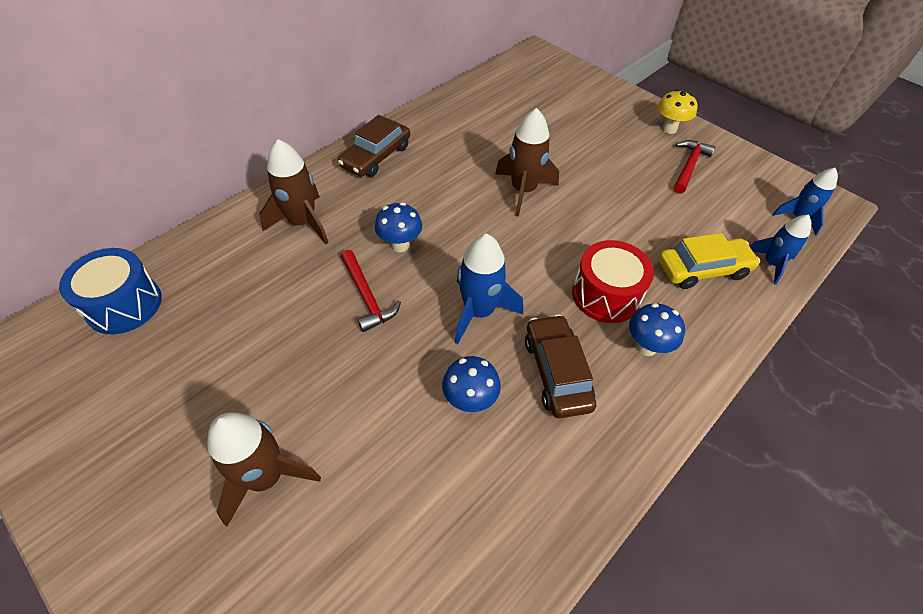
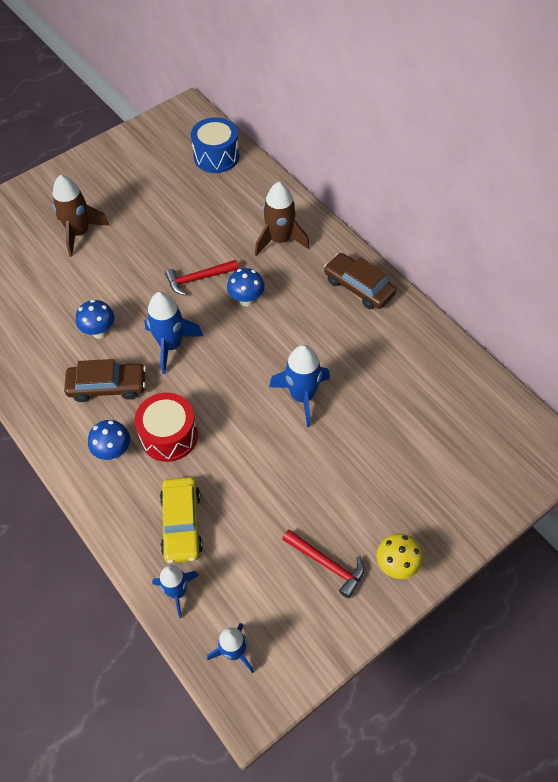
camera: 100 degrees right, 5 degrees up
(523, 191) = (302, 396): brown rocket -> blue rocket

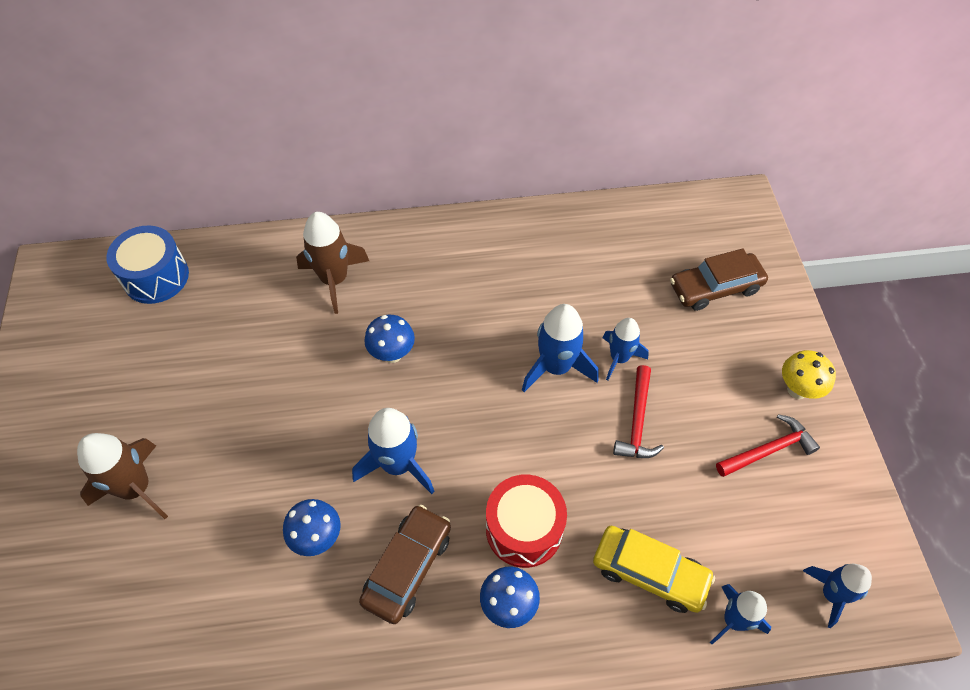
camera: 60 degrees left, 0 degrees up
(198, 279) = (323, 387): red hammer -> red hammer (637, 421)
(337, 431) = (619, 358): none -> blue rocket
(358, 287) = (453, 244): brown car -> brown car (715, 287)

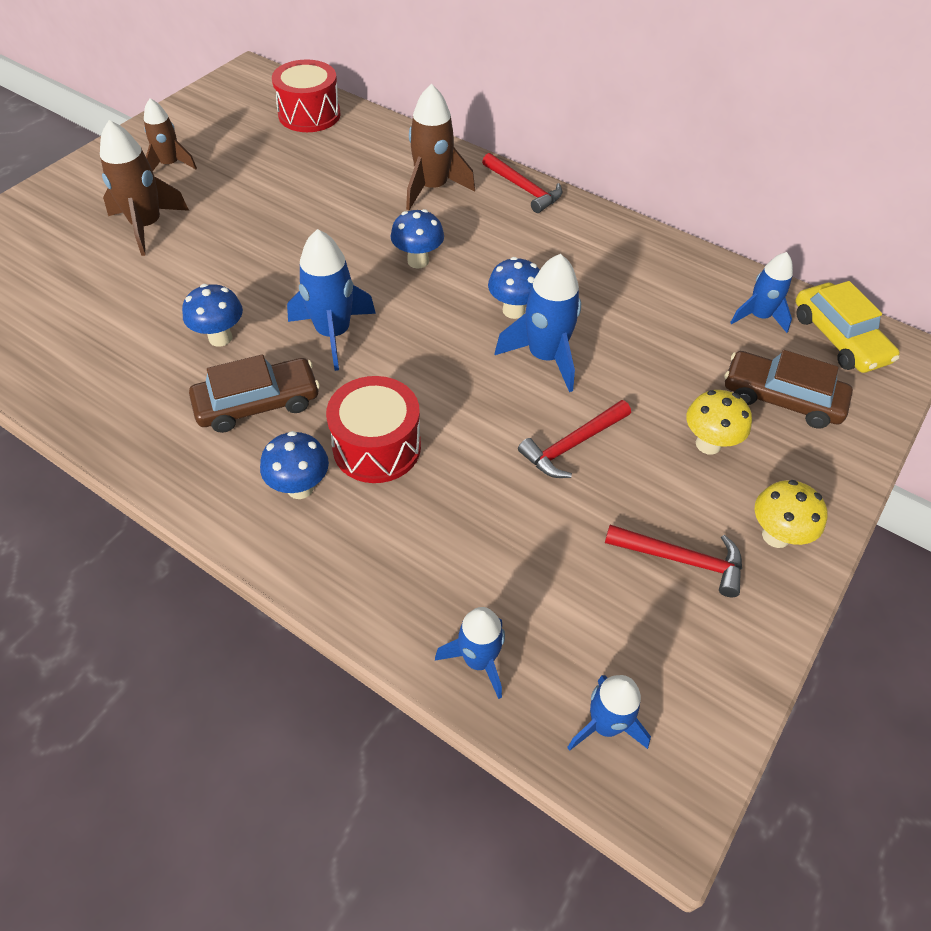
camera: 40 degrees right, 5 degrees down
(85, 414) = (170, 165): none -> brown rocket
(156, 277) = (309, 115): blue drum -> red drum
(402, 233) = (524, 189): none -> red hammer
(500, 345) = (513, 310): none -> blue mushroom
(619, 358) = (612, 388): blue rocket -> blue rocket (758, 317)
(649, 573) = (445, 561): yellow car -> yellow car (839, 338)
(708, 355) = (708, 444): none -> yellow mushroom

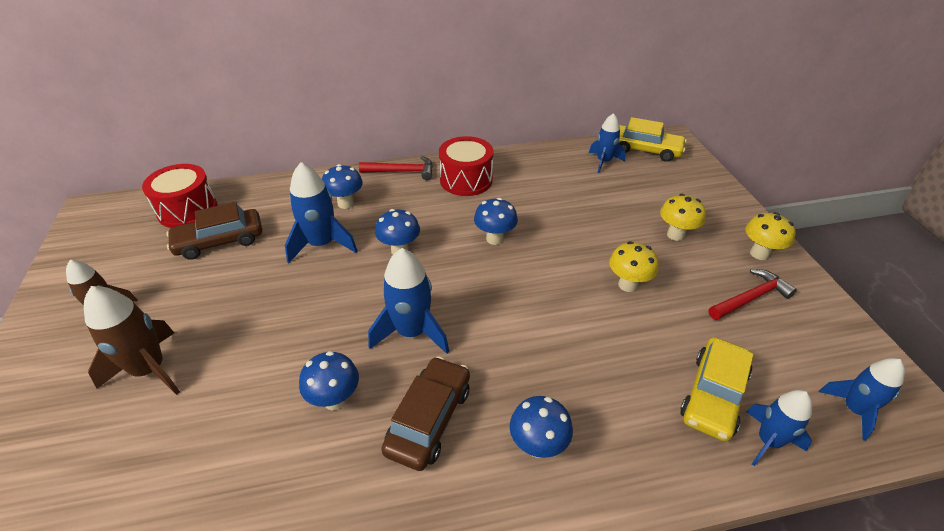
camera: 45 degrees left, 10 degrees down
(377, 447) = (541, 376): red drum -> red drum (466, 180)
(432, 188) = (346, 203): brown rocket -> blue mushroom
(492, 588) = (713, 395): none -> yellow car
(545, 356) = (547, 250): blue rocket -> blue rocket (322, 244)
(572, 445) = (627, 285): red hammer -> yellow mushroom
(781, 398) = (667, 191): brown car -> brown car (219, 241)

